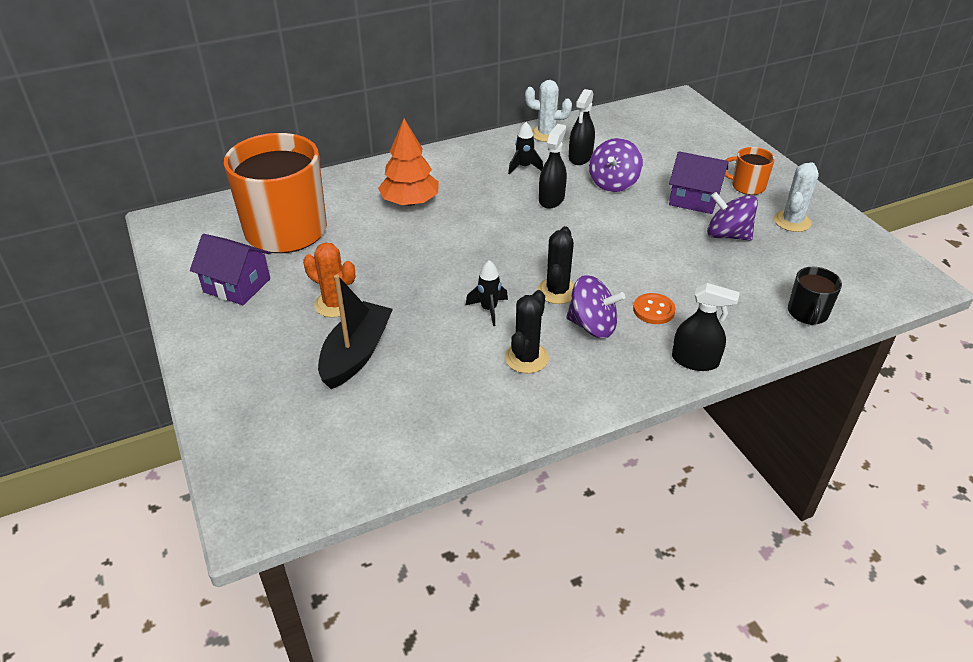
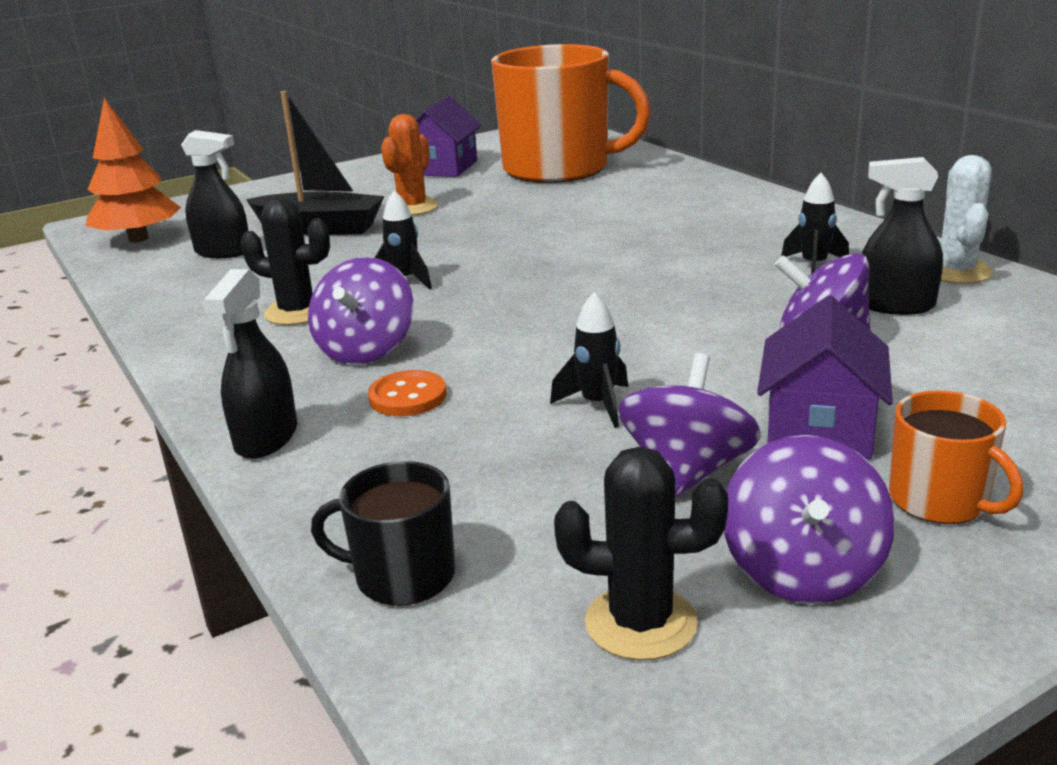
camera: 85 degrees right, 15 degrees down
(410, 202) = (653, 211): orange tree -> orange tree (138, 239)
(551, 199) = (722, 294): black spray bottle -> black spray bottle (223, 252)
(557, 291) = (453, 319): black cactus -> black cactus (640, 623)
(669, 251) = (597, 405): none -> black rocket
(747, 186) = (940, 501): orange mug -> orange mug turned 135 degrees clockwise
(792, 221) = (803, 570): white cactus -> purple spinning top

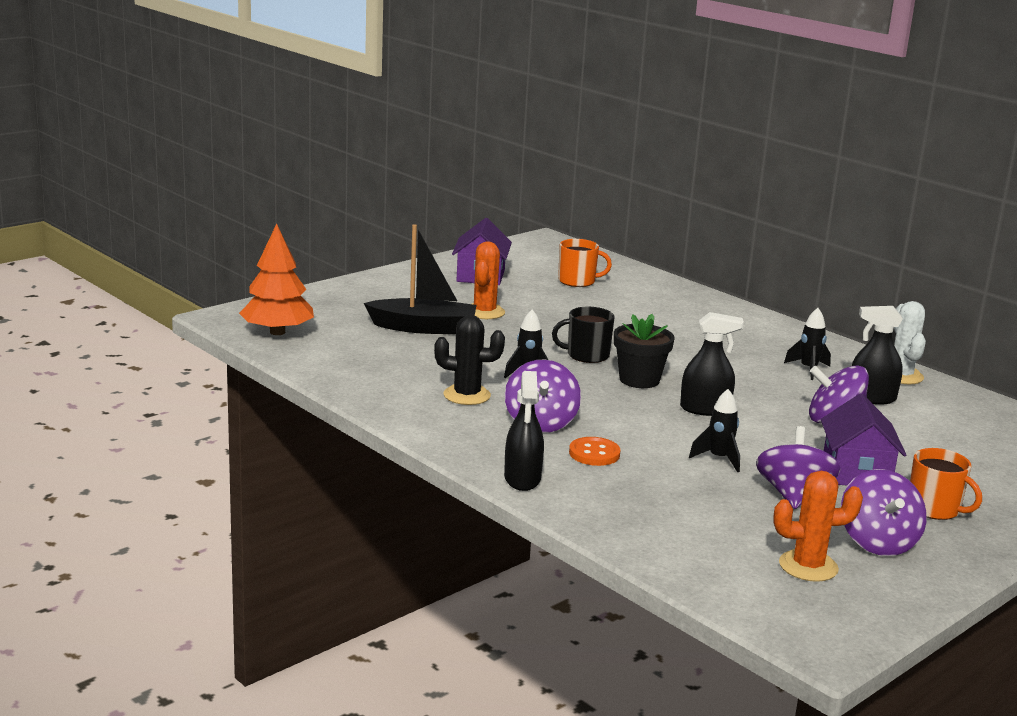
camera: 15 degrees left, 5 degrees down
(223, 252) = (362, 346): black spray bottle -> black spray bottle (705, 409)
(402, 576) = (668, 549): black mug -> black mug (586, 355)
(553, 286) = (639, 380): none -> black flower pot
(559, 168) = (577, 281): orange mug -> orange mug, size x0.44
(640, 623) = (808, 566): black cactus -> orange cactus

